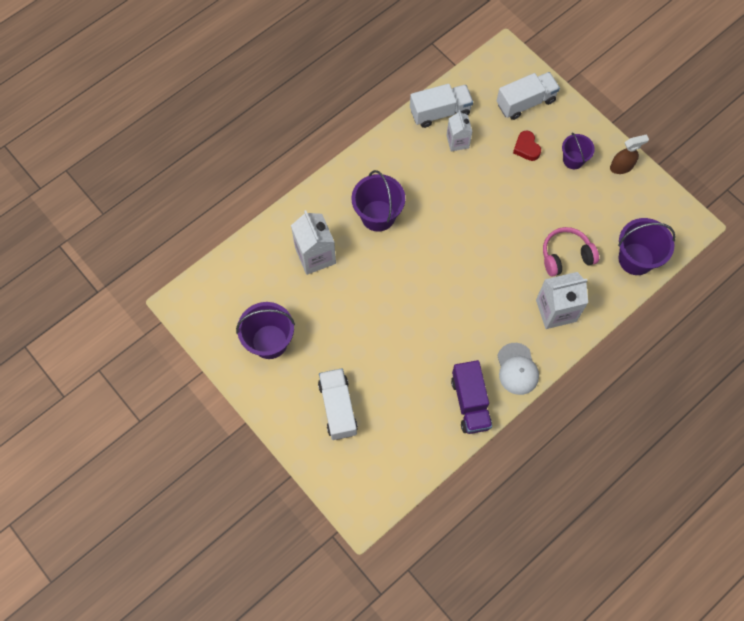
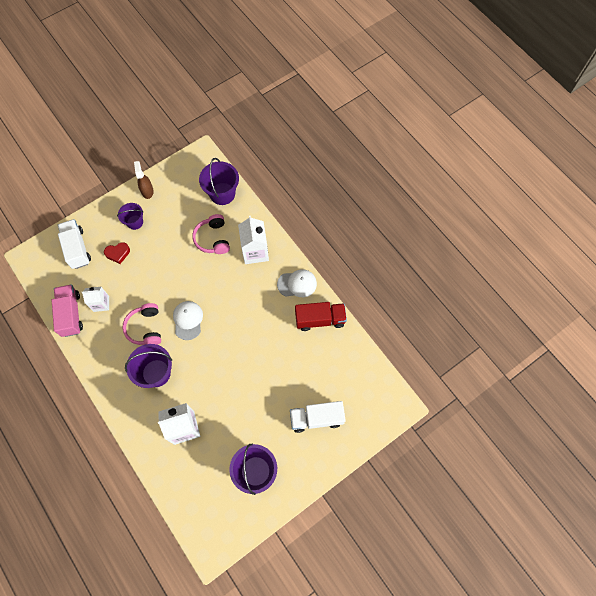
camera: 85 degrees left, 0 degrees up
(433, 195) = (145, 328): none -> pink headphones
(440, 112) = (71, 314): white truck -> pink truck
(448, 241) = (188, 320): none -> white cap
(470, 402) = (320, 319): purple truck -> red truck

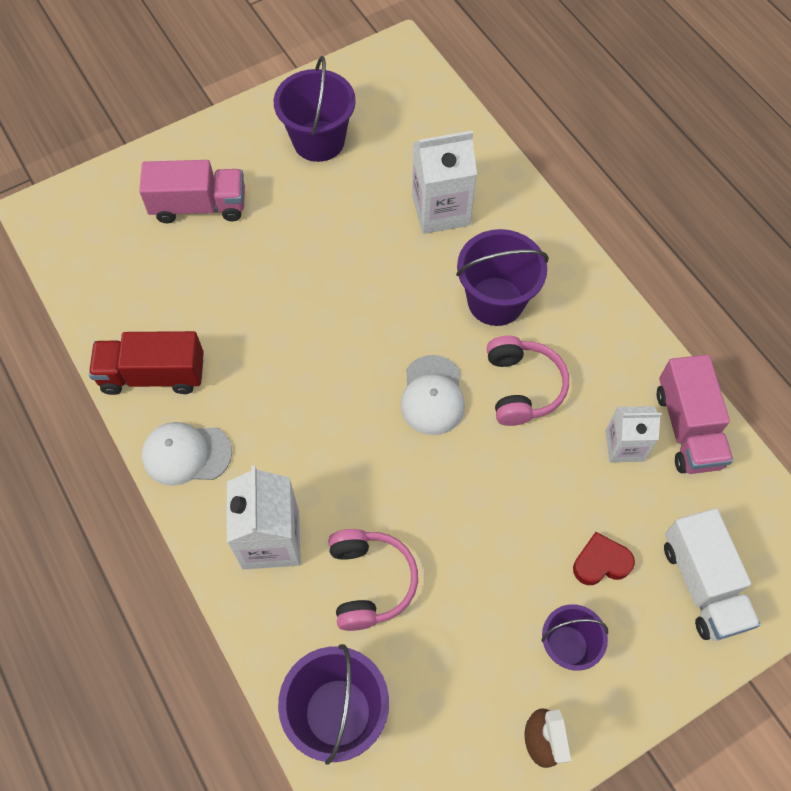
camera: 175 degrees left, 5 degrees down
(316, 418) = (199, 206): white truck -> pink truck

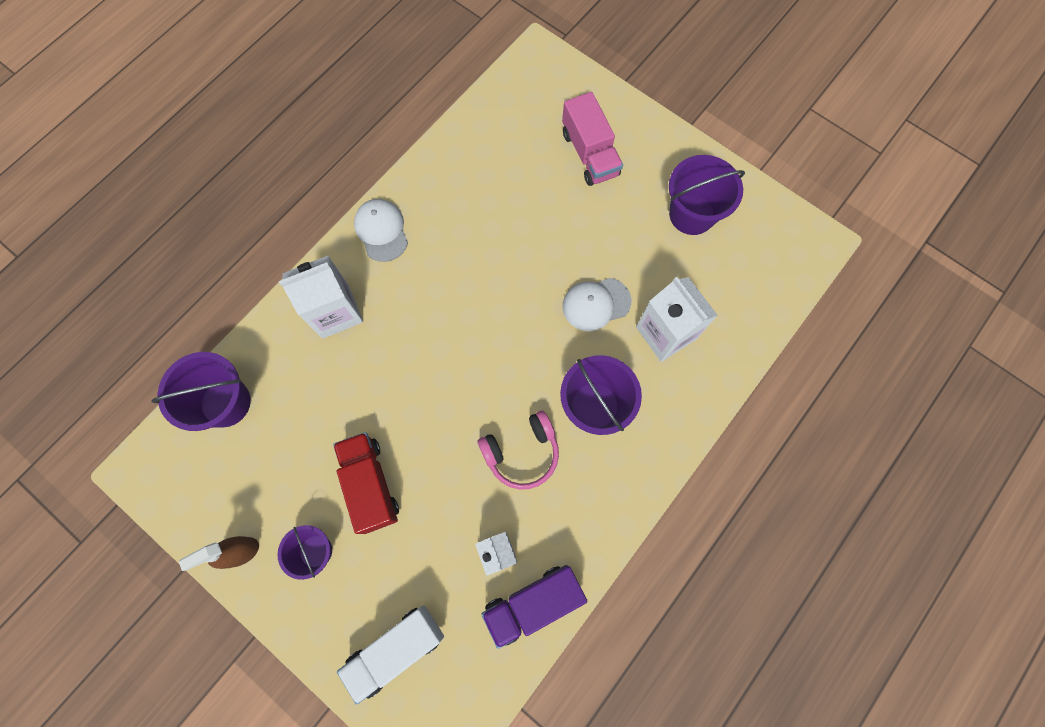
camera: 70 degrees right, 10 degrees up
(153, 375) = (435, 183): red truck -> red truck (370, 484)
(369, 582) = (324, 391): pink headphones -> none
(432, 395) = (489, 384): white cap -> white cap (596, 304)
(601, 562) = (389, 559): red heart -> none
(687, 428) = (533, 603): pink truck -> purple truck

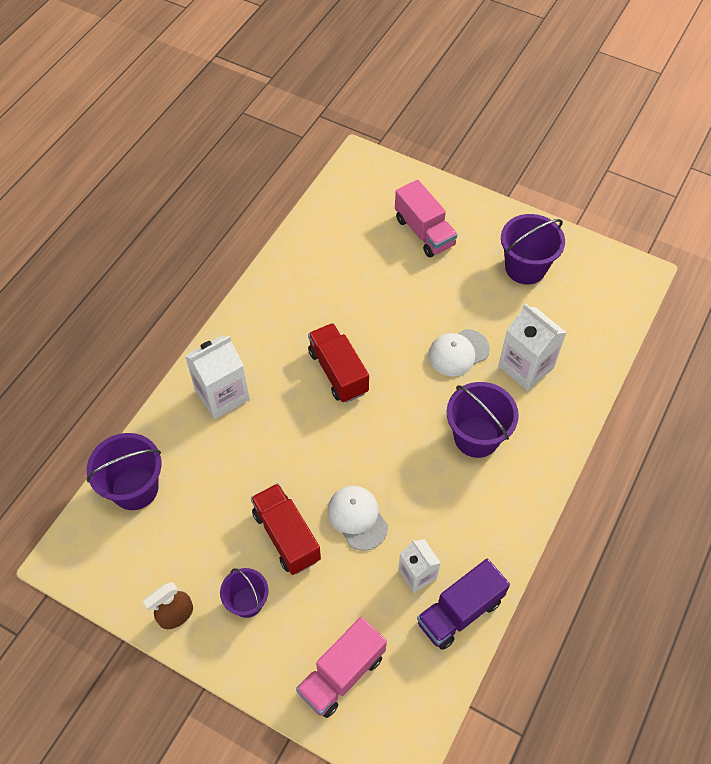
camera: 10 degrees left, 15 degrees down
(381, 231) = (250, 321): white cap -> white cap (357, 518)
(396, 649) = (342, 674): white truck -> pink truck
(462, 305) = (338, 372): none -> red truck
(521, 452) = (420, 486): pink headphones -> none

